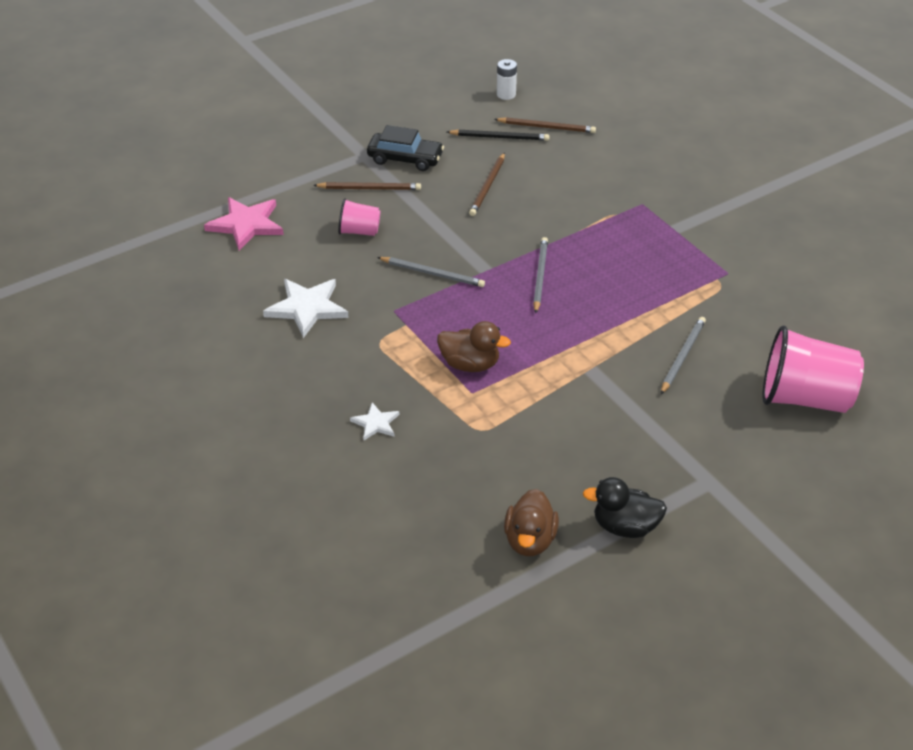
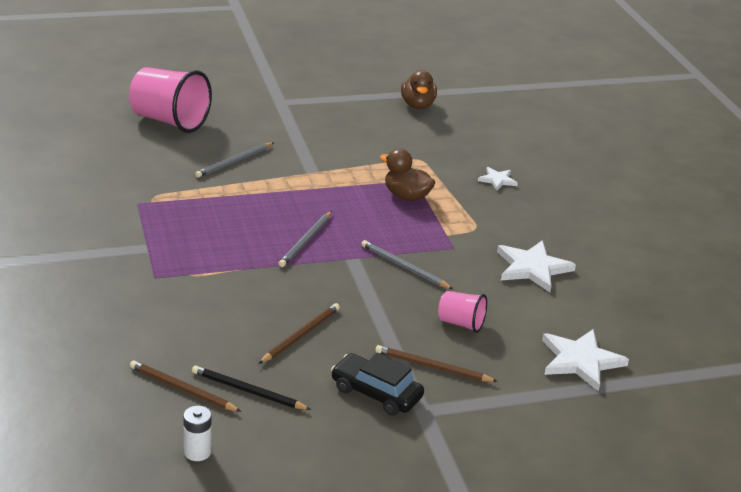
camera: 165 degrees left, 10 degrees down
(246, 225) = (580, 361): pink star -> white star
(530, 541) = (417, 105): brown duck -> brown duck turned 150 degrees clockwise
(625, 527) = (352, 97): black duck -> none

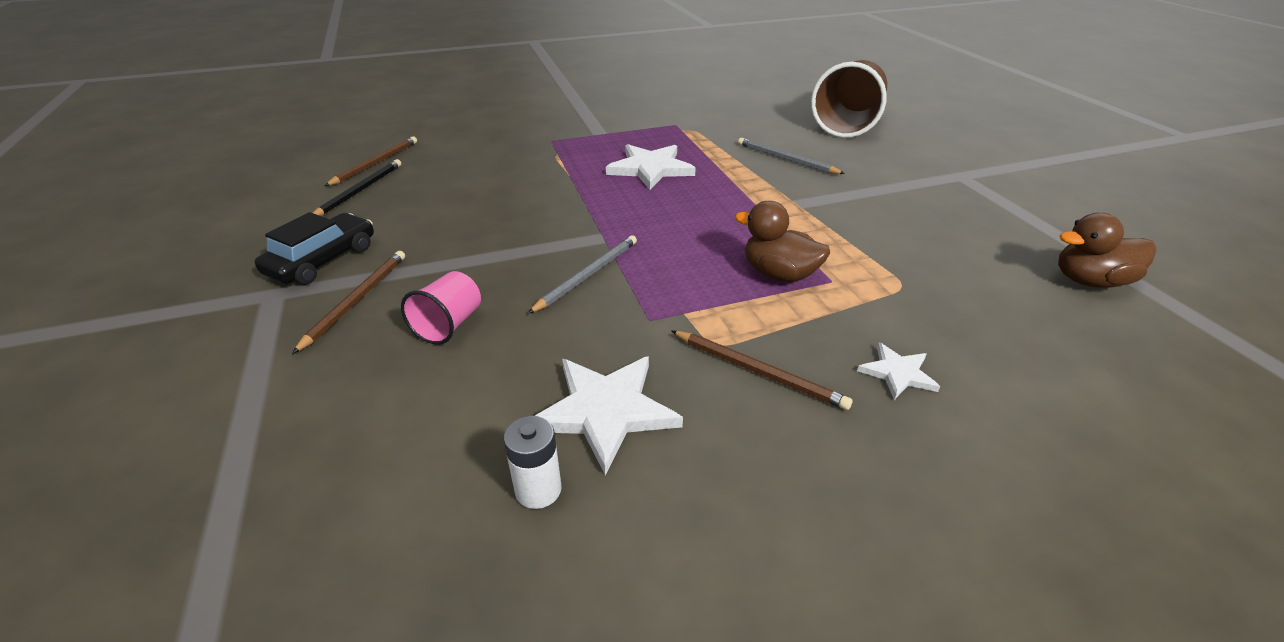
camera: 90 degrees right, 5 degrees up
(169, 121) = (847, 125): pink cup -> brown cup
(197, 452) = (284, 175): white battery -> white battery (538, 489)
(301, 335) = (445, 212): brown pencil -> brown pencil (758, 371)
(305, 241) = (633, 206): grey pencil -> none
(406, 196) = (778, 274): brown duck -> brown duck turned 90 degrees counterclockwise
(580, 361) = (313, 464): white star -> white star (650, 169)

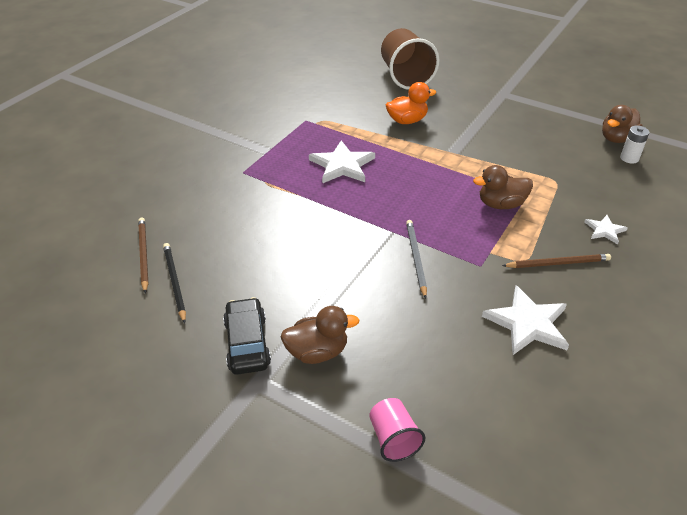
camera: 40 degrees left, 5 degrees up
(356, 300) = (317, 352): brown pencil -> brown duck
(449, 325) = (393, 331): pink cup -> pink cup (393, 439)
(538, 489) = (552, 374): white battery -> white battery (629, 158)
(786, 159) = (407, 121): grey pencil -> orange duck

